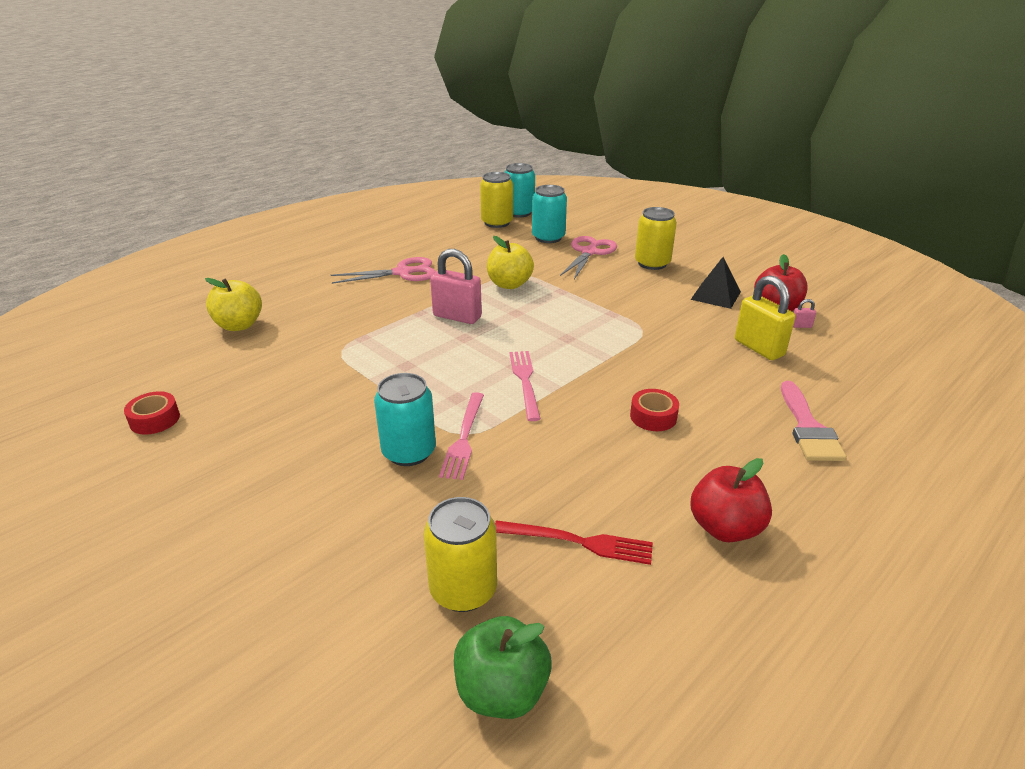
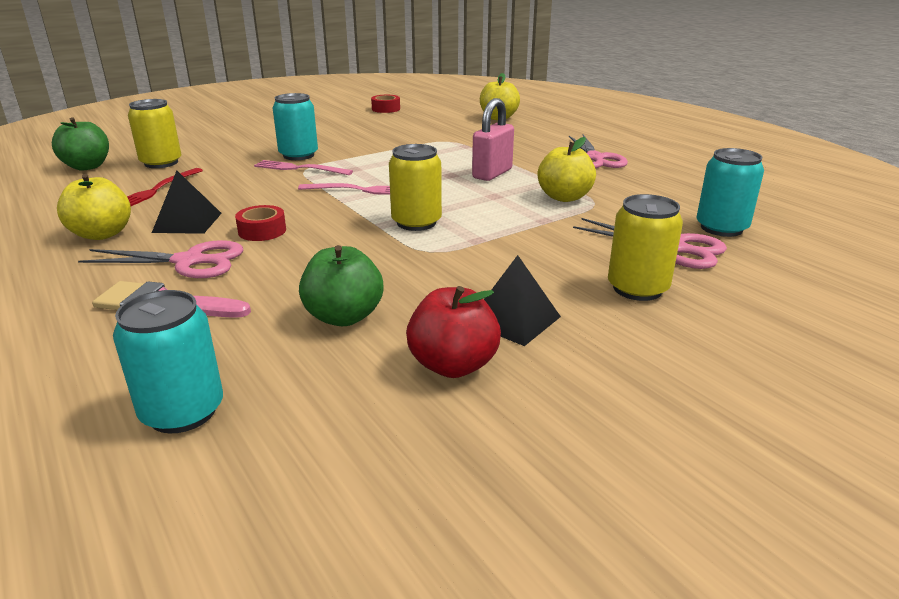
camera: 100 degrees right, 5 degrees down
(497, 223) = (765, 203): yellow can -> yellow can (416, 222)
(519, 213) = (818, 218): turquoise can -> turquoise can (182, 412)
(660, 473) = (187, 222): none -> black pyramid
(725, 528) = (102, 234): red apple -> yellow apple
(737, 440) = (189, 261): none -> pink scissors
(759, 348) = (344, 317): yellow padlock -> green apple
(801, 326) = (386, 373): pink padlock -> none

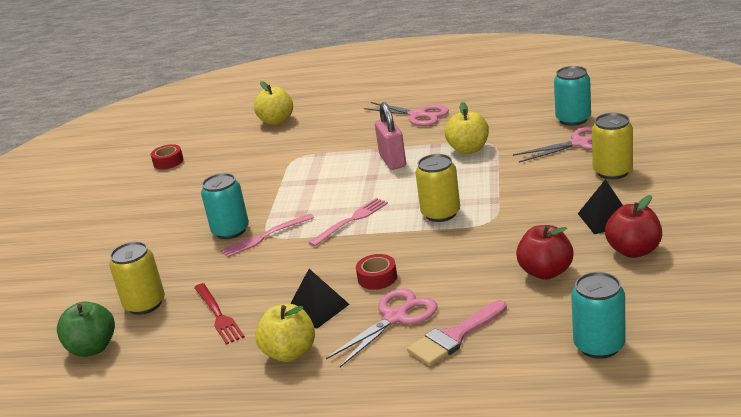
camera: 45 degrees left, 0 degrees up
(344, 317) = (545, 272): green apple -> red apple

